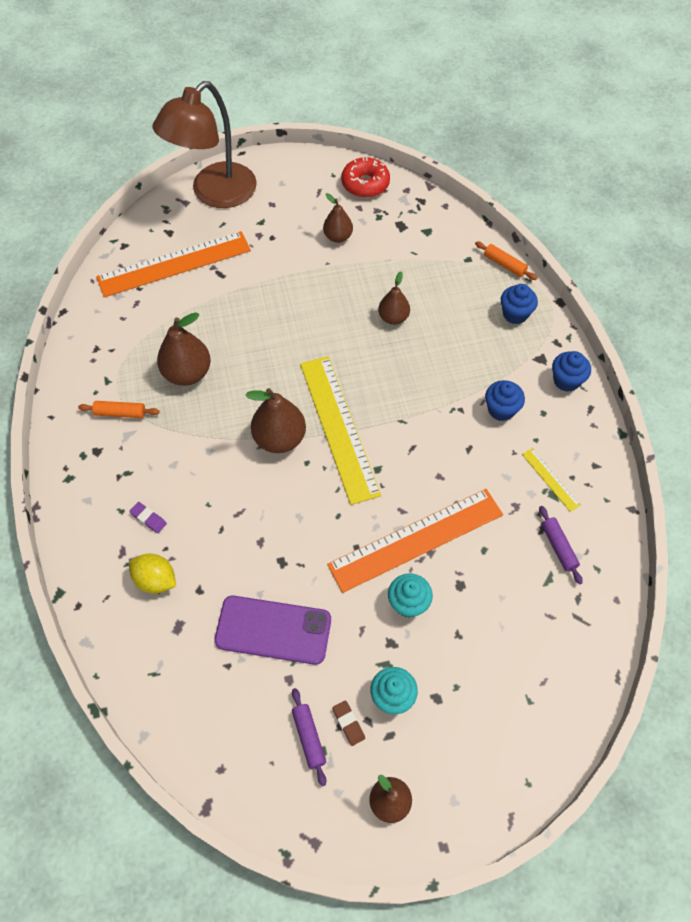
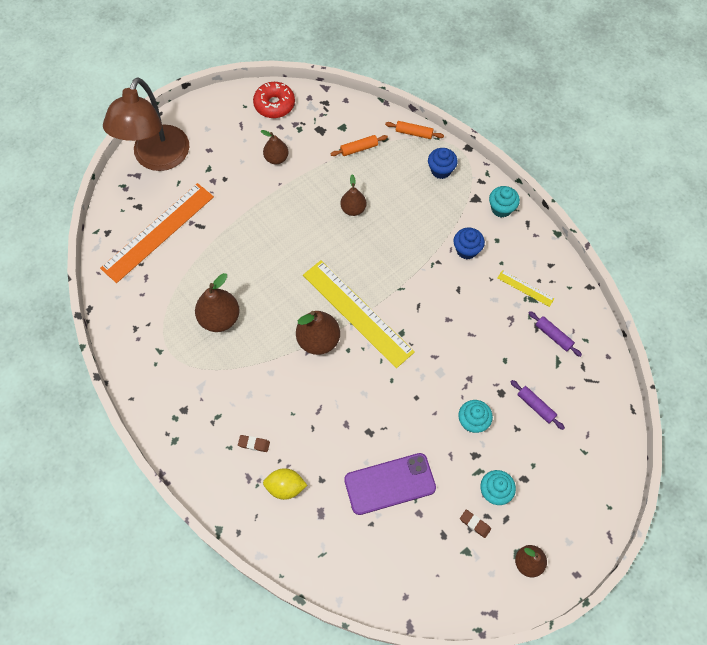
camera: 25 degrees left, 5 degrees up
(120, 413) = (185, 372): orange rolling pin -> orange rolling pin (359, 149)
(148, 518) = (254, 444): purple eraser -> brown eraser
(309, 737) = (453, 546): purple rolling pin -> purple rolling pin (536, 406)
(416, 540) = (455, 373): orange ruler -> none
(566, 381) = (501, 208): blue cupcake -> turquoise cupcake

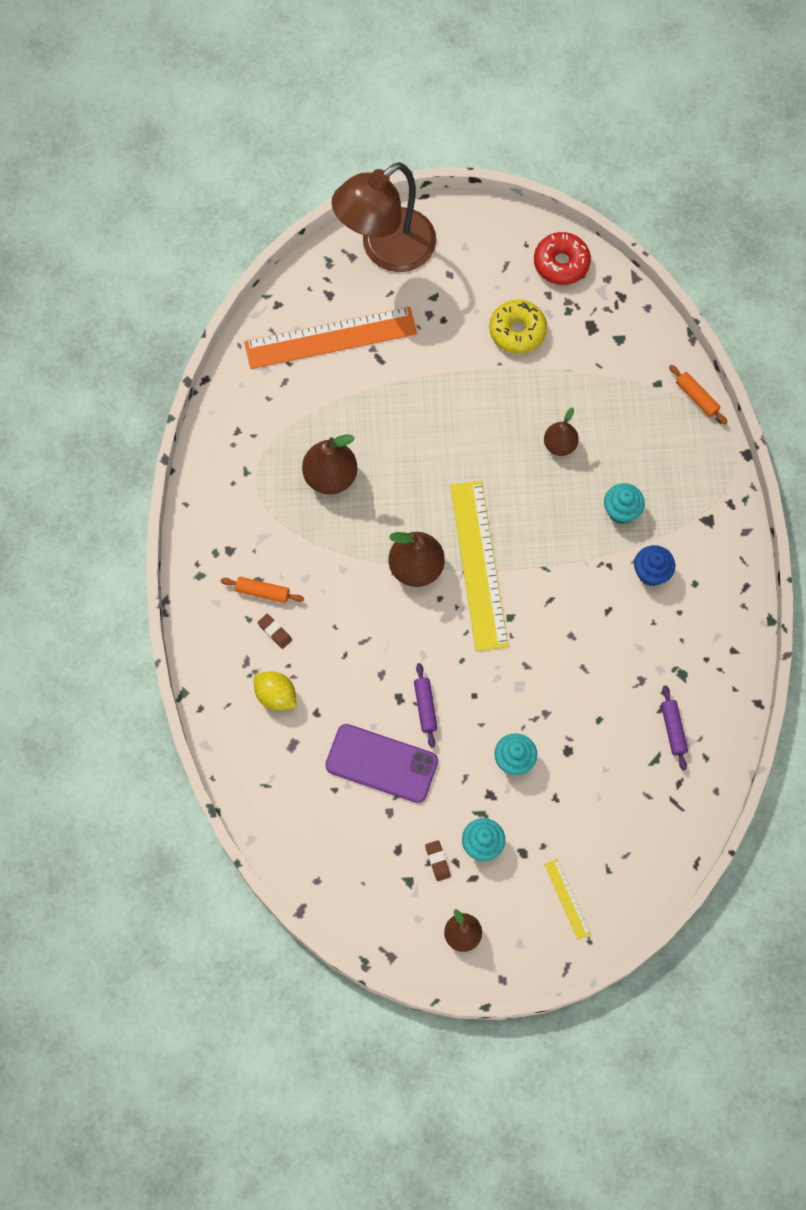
camera: 35 degrees right, 5 degrees up
(276, 158) = (517, 331): brown pear -> yellow donut
(359, 149) = (619, 377): orange rolling pin -> orange rolling pin (262, 592)
(441, 170) = (693, 462): blue cupcake -> none
(501, 208) = (728, 551): turquoise cupcake -> turquoise cupcake (621, 511)
(525, 288) = (683, 658): yellow ruler -> yellow ruler (567, 899)
(536, 406) = (594, 789): purple rolling pin -> purple rolling pin (425, 707)

